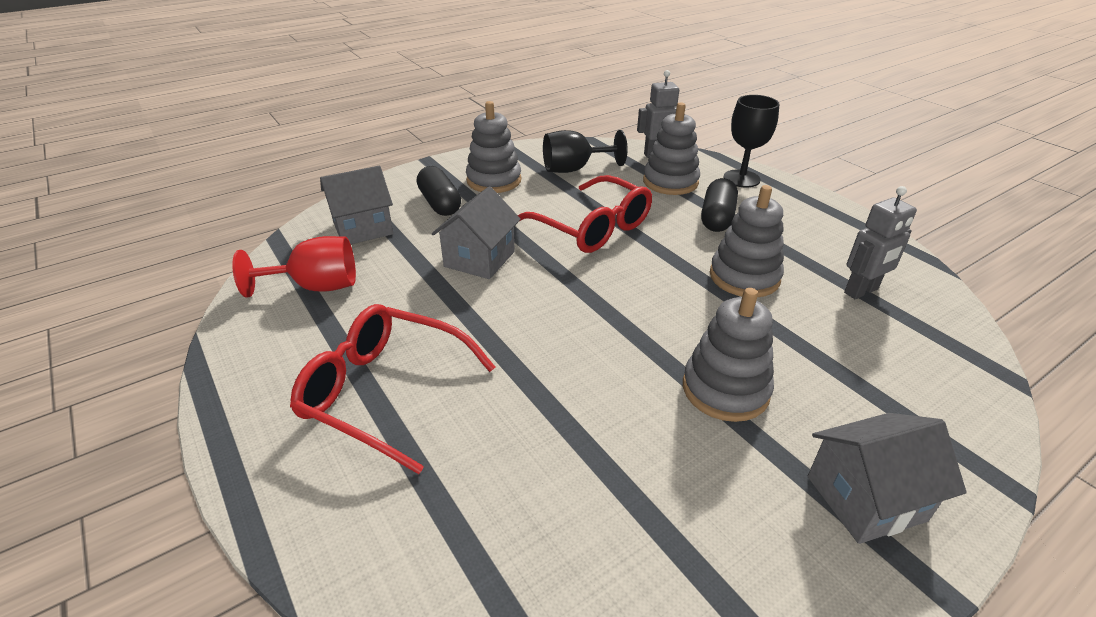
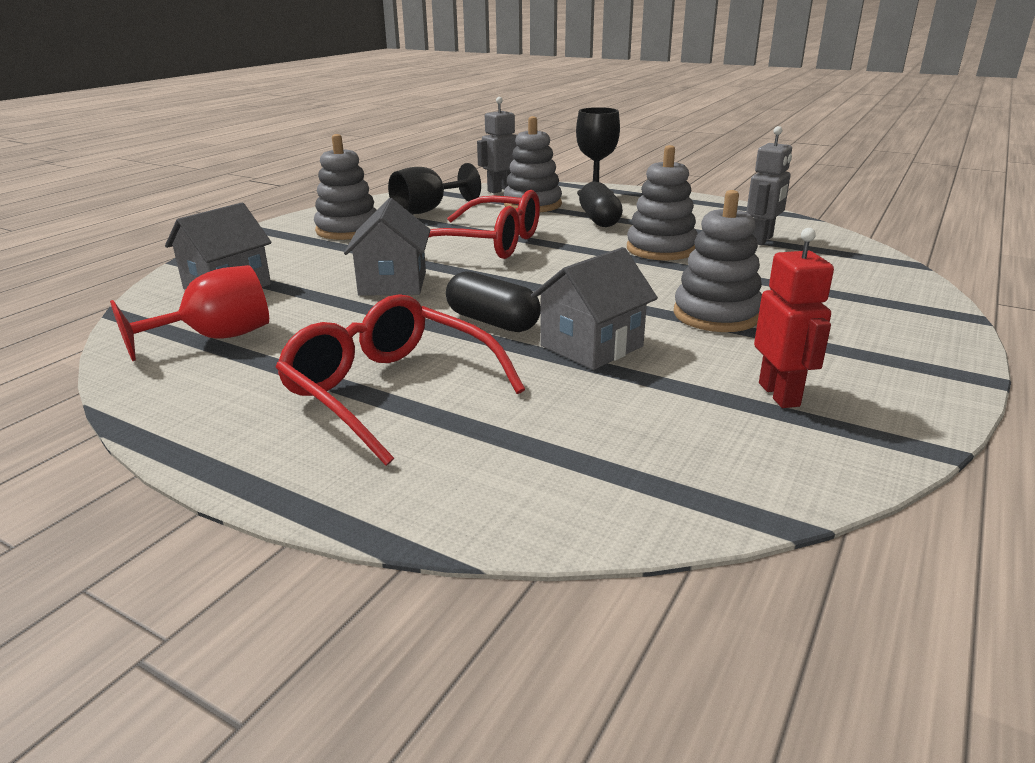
camera: 25 degrees left, 10 degrees down
(385, 392) = (390, 391): red glasses -> red glasses turned 45 degrees clockwise
(440, 203) = (303, 254): black capsule -> black capsule (492, 322)
(698, 526) = (779, 394): none -> red robot
(865, 498) = (883, 346): grey house -> grey house (591, 346)

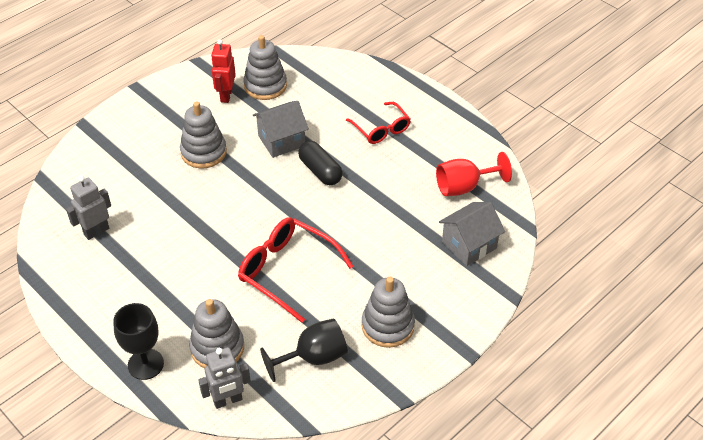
camera: 165 degrees left, 20 degrees up
(390, 391) = (381, 129): red glasses -> red glasses, size x0.64
(393, 283) = (365, 225): grey house -> none
(599, 219) = (182, 298): black capsule -> none
(661, 249) = (174, 233): grey stacking toy -> grey stacking toy (265, 86)

